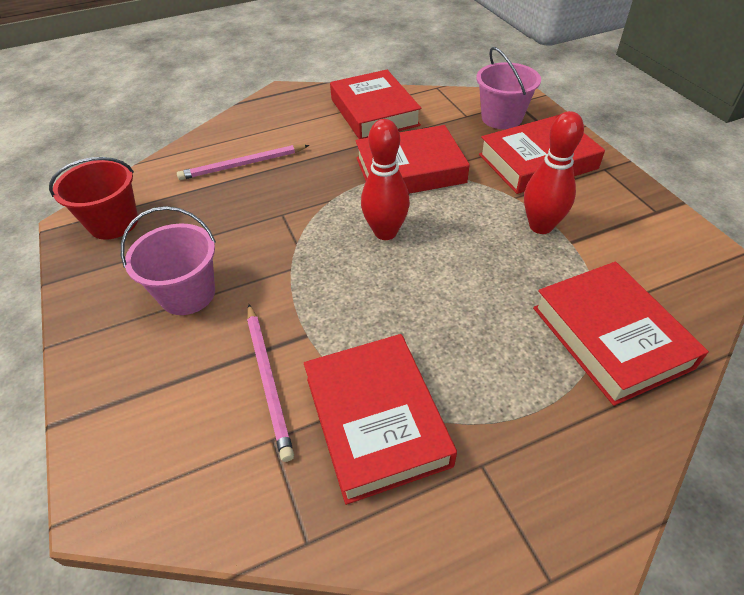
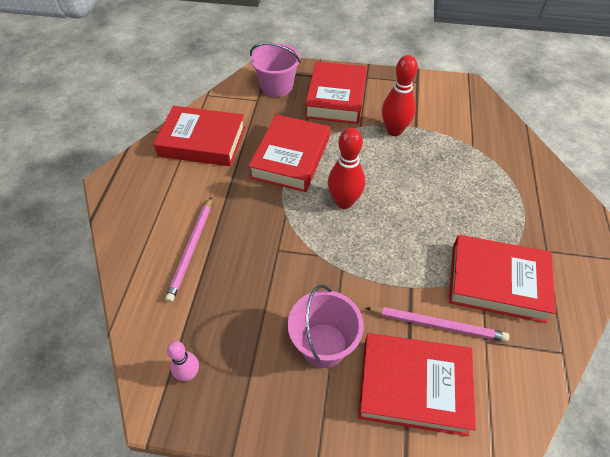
camera: 60 degrees left, 5 degrees up
(113, 223) = (189, 374): red bucket -> pink bowling pin
(610, 337) = (493, 154): red book -> red book (414, 386)

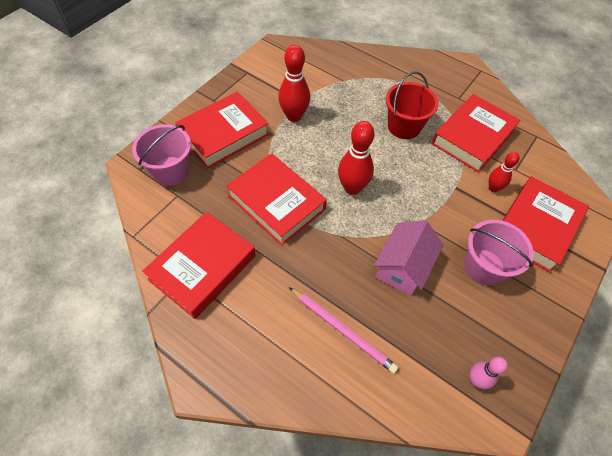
camera: 65 degrees left, 5 degrees up
(279, 272) = (403, 267): none -> pink house
(336, 98) = (223, 134): red book -> red book turned 75 degrees counterclockwise
(438, 325) = (493, 188): pink pencil -> red bowling pin
(456, 215) = (404, 126): none -> red bucket

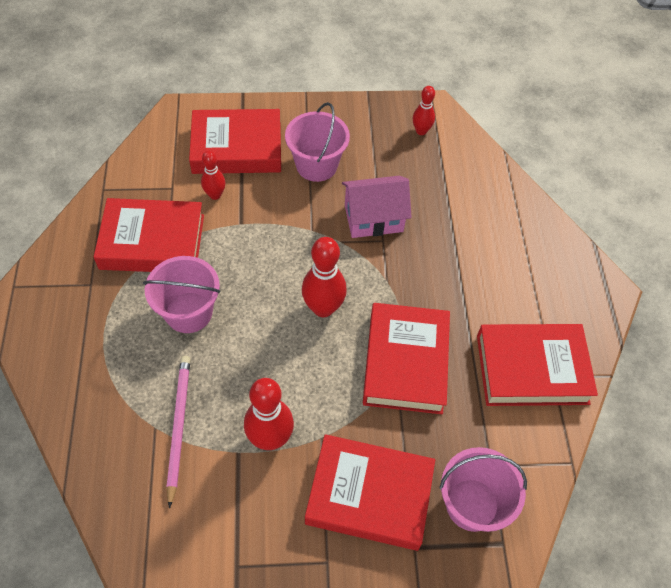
camera: 130 degrees left, 0 degrees up
(342, 330) = (470, 227): pink pencil -> pink pencil (178, 426)
(404, 126) = (189, 312): red bucket -> pink bucket
(476, 380) = (421, 131): pink bowling pin -> red bowling pin

